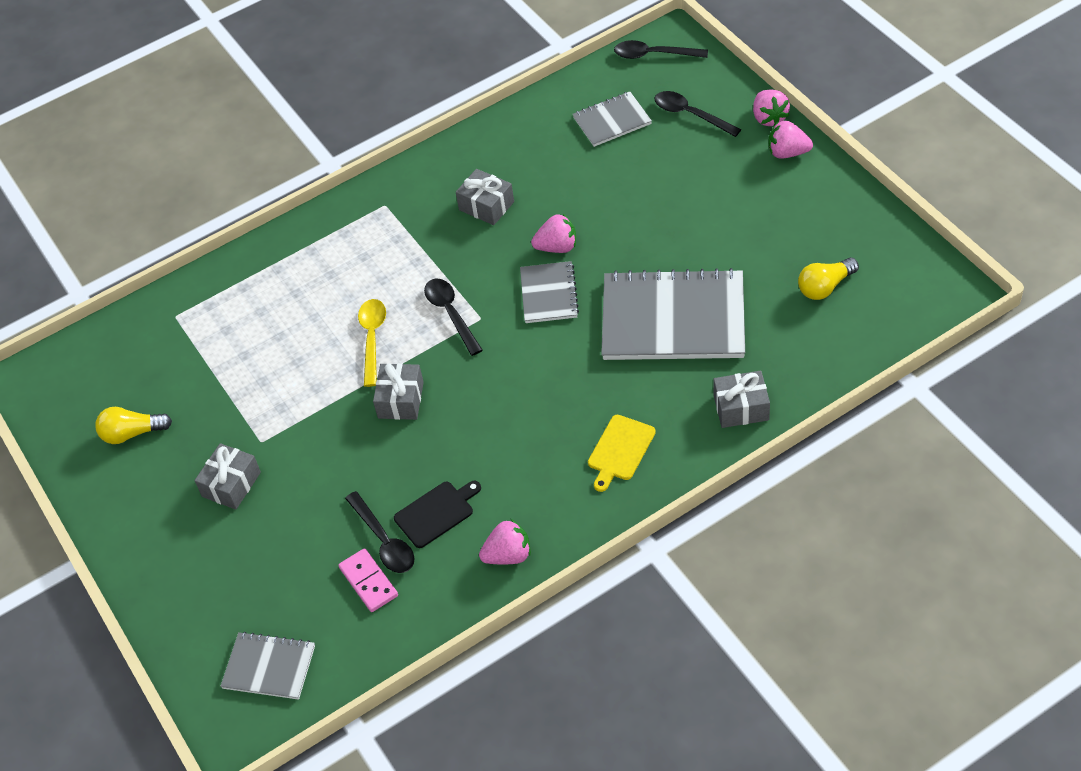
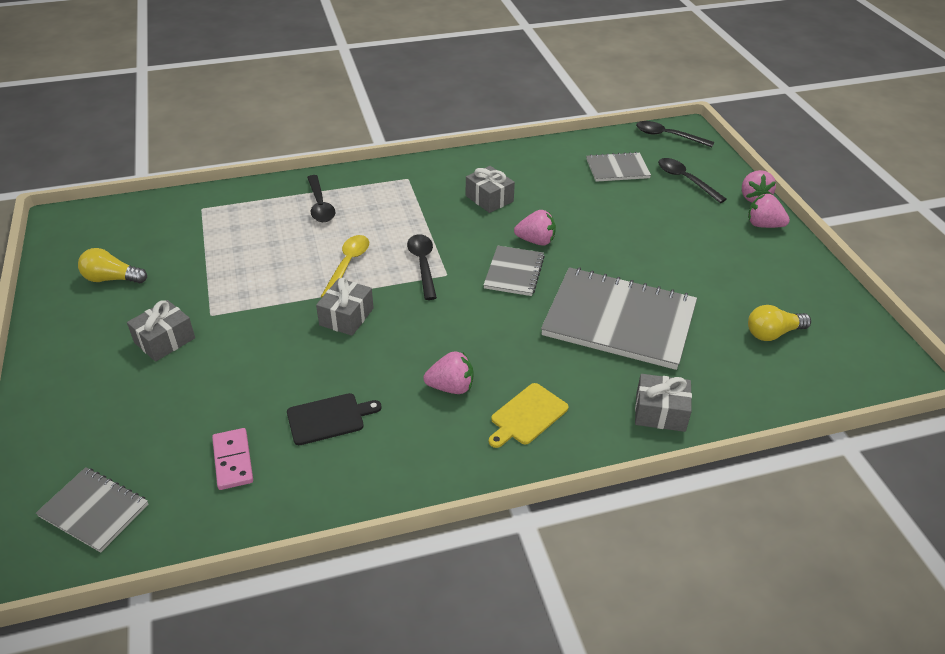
camera: 10 degrees right, 10 degrees down
(384, 541) = (268, 428): black spoon -> black spoon (320, 205)
(508, 555) = (377, 478): pink strawberry -> pink strawberry (451, 387)

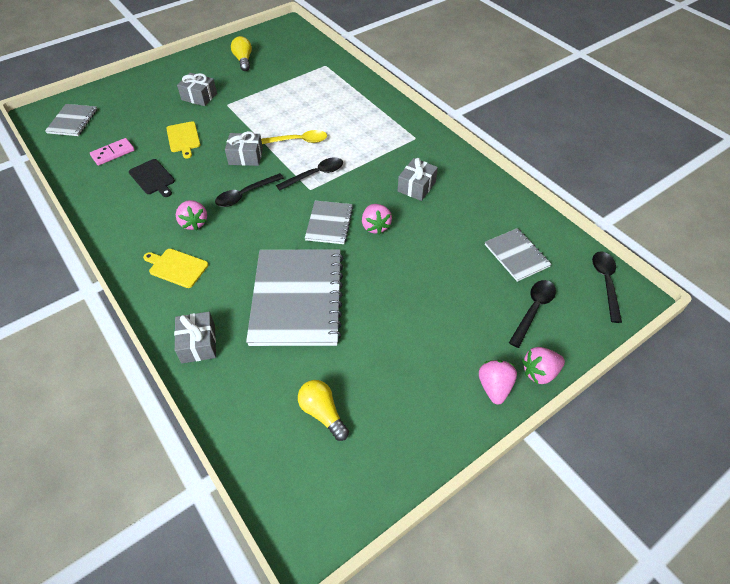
camera: 70 degrees right, 10 degrees up
(257, 372) = (183, 138): none -> yellow cutting board
(320, 205) = (356, 109): black spoon -> black spoon (245, 195)
(514, 272) = (329, 223): grey notebook -> grey notebook turned 75 degrees counterclockwise

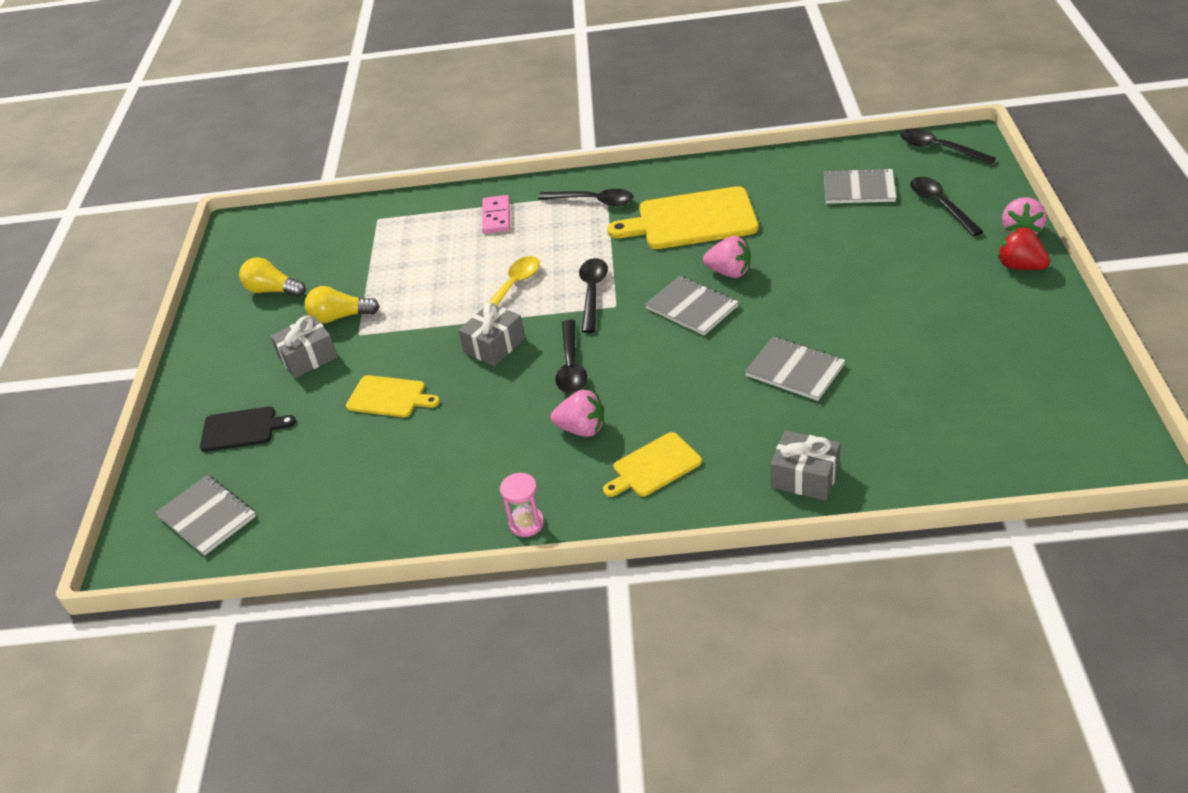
camera: 50 degrees left, 10 degrees down
(109, 234) = (526, 523): none -> pink hourglass
(113, 153) = (343, 483): pink domino -> pink domino (496, 217)
(153, 178) = (447, 450): black cutting board -> black cutting board (242, 429)
(297, 298) = (794, 370): grey notebook -> grey notebook, size x0.51
(322, 413) = (977, 398): yellow light bulb -> yellow light bulb (340, 317)
(402, 136) = (593, 201): none -> black spoon
(416, 186) = (691, 220): grey gift -> yellow cutting board
(494, 387) = (1020, 266): pink strawberry -> red strawberry

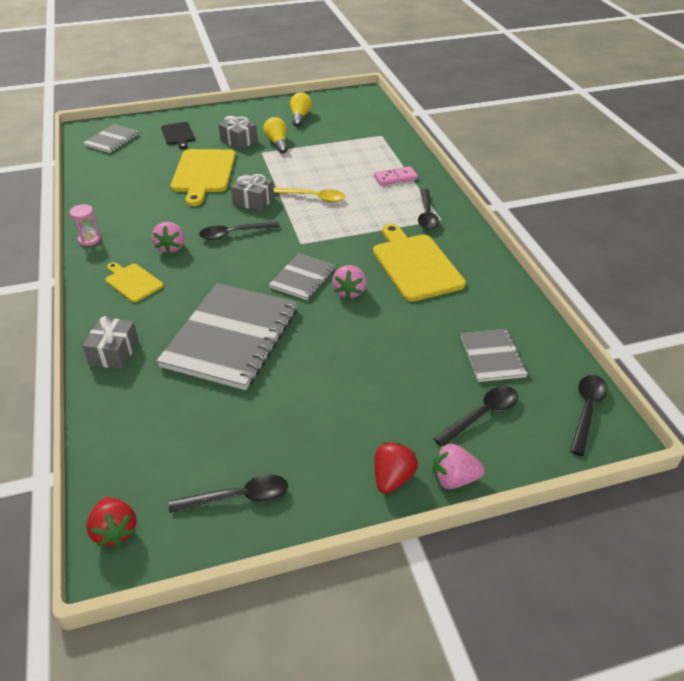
camera: 70 degrees right, 0 degrees up
(389, 397) = (203, 173): yellow cutting board -> yellow cutting board, size x1.80
(592, 293) = (314, 231): black spoon -> black spoon (238, 497)
(794, 370) = (231, 337): grey notebook -> grey notebook, size x1.95
(1095, 458) = (115, 531): none -> red strawberry

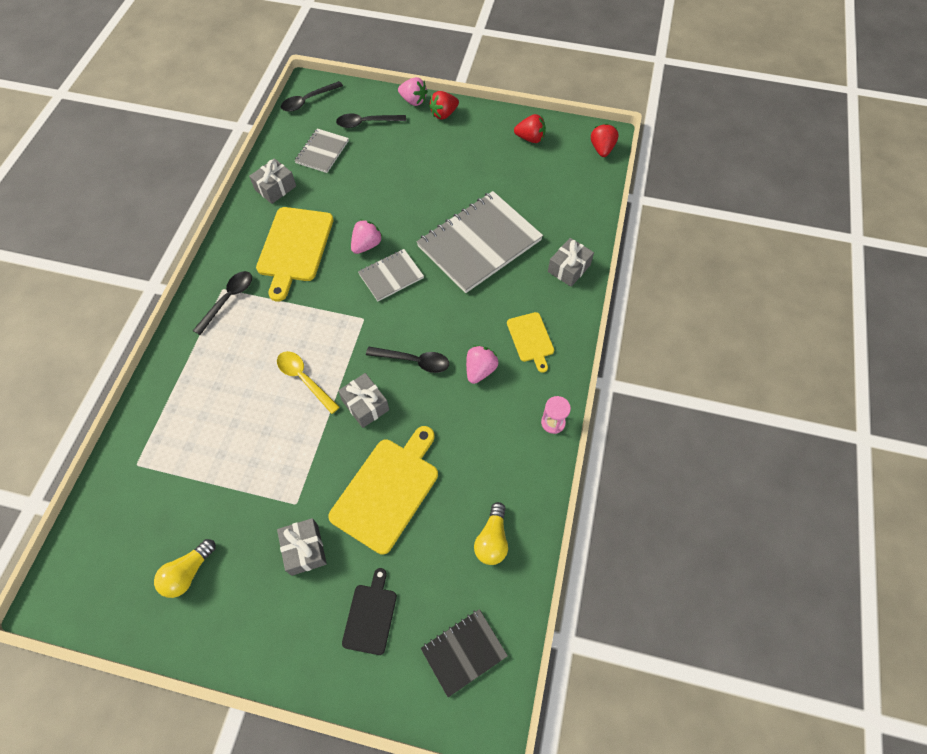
camera: 150 degrees left, 20 degrees up
(112, 140) = (464, 652): grey notebook -> black notebook
(238, 497) = (530, 138): black spoon -> red strawberry
(277, 143) = (264, 516): yellow light bulb -> yellow light bulb (492, 540)
(395, 178) = (201, 370): pink domino -> none
(495, 302) = (275, 188): none -> grey gift

